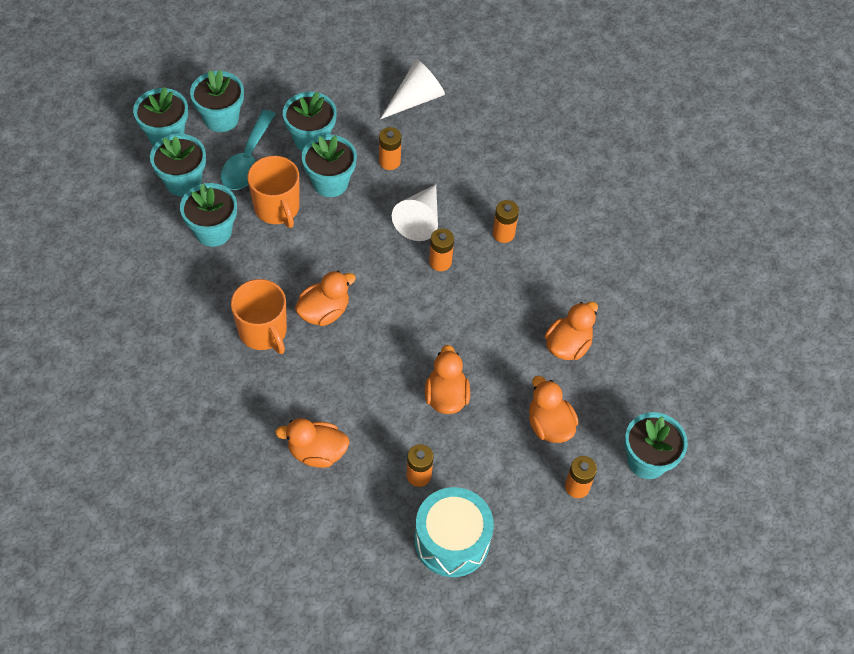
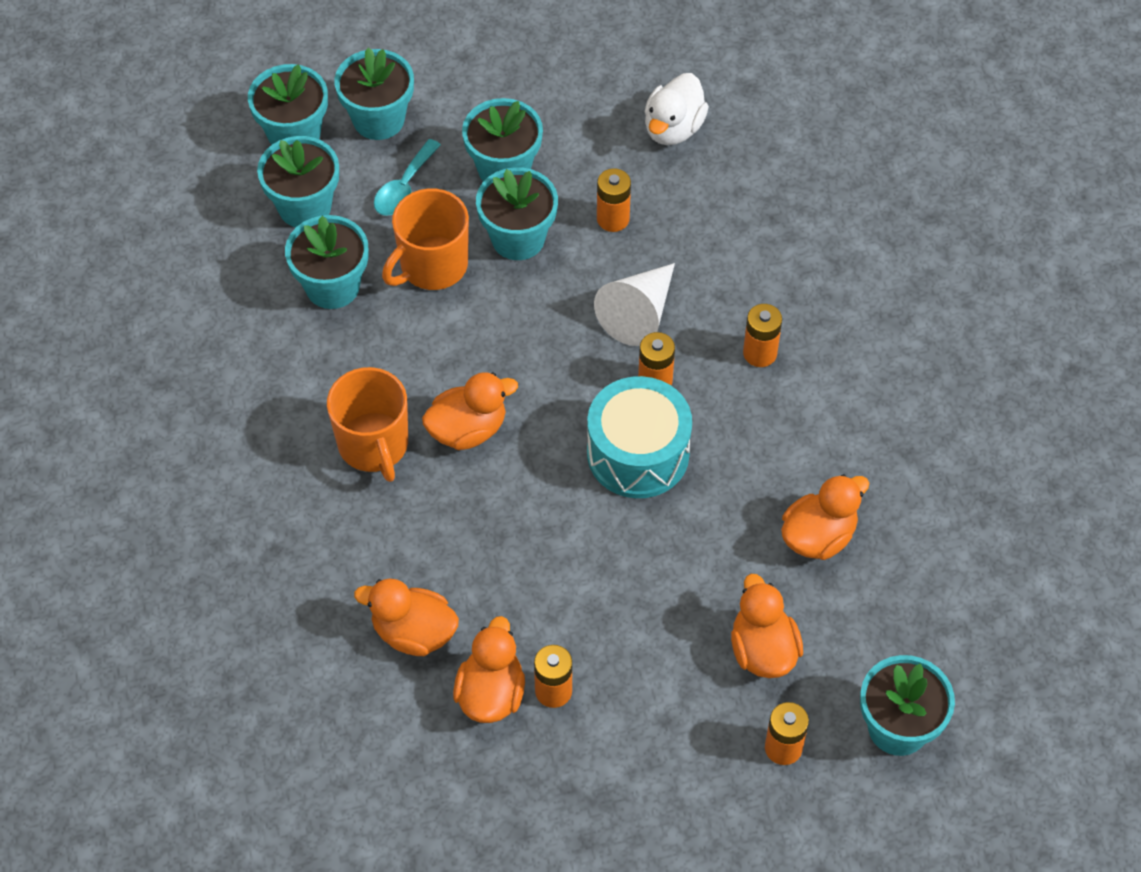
camera: 15 degrees right, 0 degrees up
(247, 160) = (404, 187): turquoise spoon -> turquoise spoon, size x0.66
(277, 208) = (432, 266): orange mug -> orange mug turned 60 degrees clockwise
(415, 99) = (673, 128): white cone -> white duck
(446, 396) = (619, 582): orange duck -> orange duck (491, 693)
(452, 540) = (580, 793): turquoise drum -> turquoise drum (638, 453)

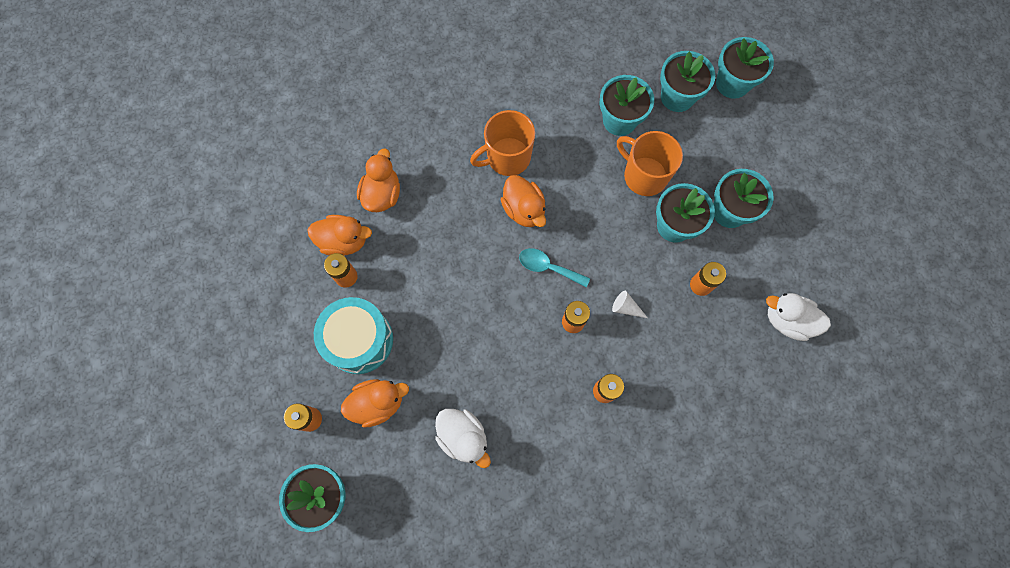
camera: 85 degrees right, 15 degrees up
(378, 119) = (755, 130): turquoise flower pot -> none
(404, 187) = (703, 152): turquoise spoon -> turquoise spoon (548, 267)
(638, 453) = (516, 314): turquoise drum -> turquoise drum (359, 340)
(639, 313) = (625, 307): white cone -> white cone, size x0.50
(818, 536) = (463, 437): orange duck -> white duck

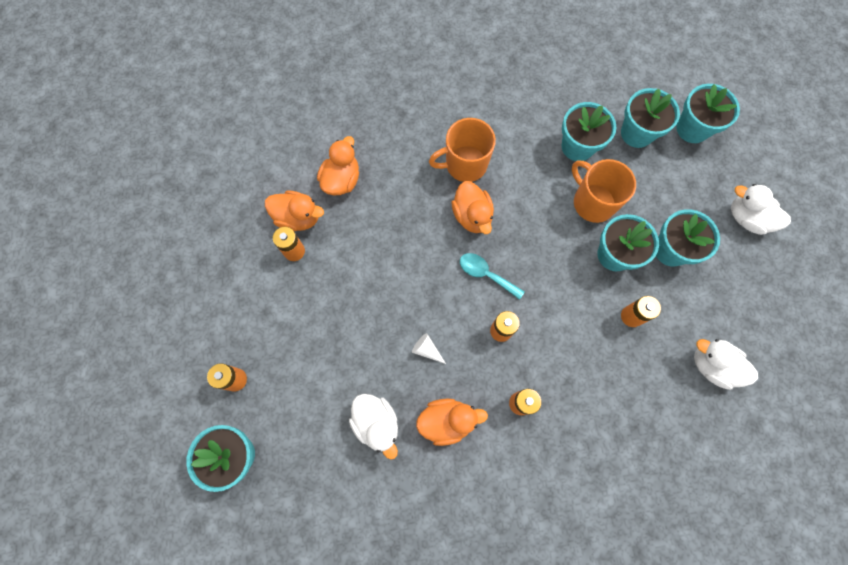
camera: 10 degrees right, 0 degrees up
(359, 340) = (295, 313): turquoise drum -> none
(378, 403) = (301, 376): orange duck -> orange duck (447, 421)
(625, 307) = (554, 326): white cone -> white cone (426, 350)
(799, 167) = (747, 218): none -> white duck

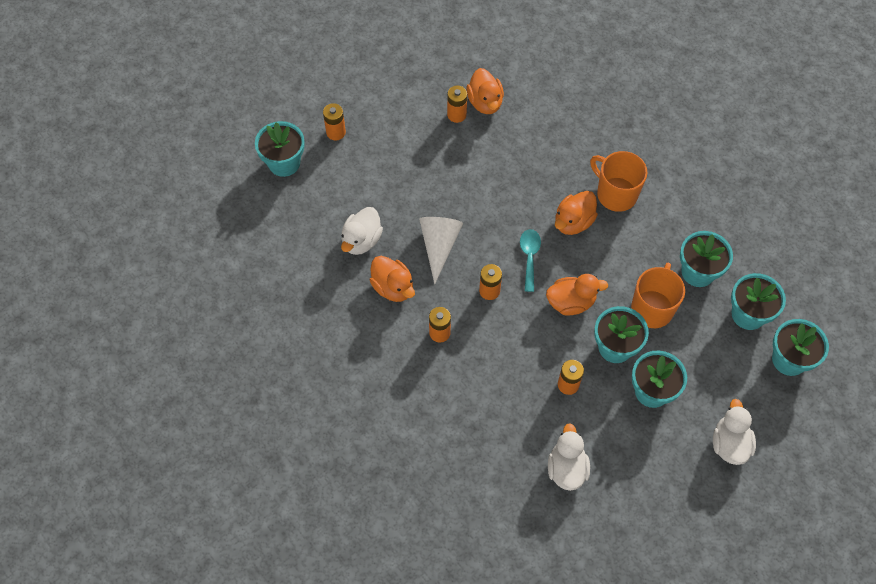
camera: 60 degrees right, 10 degrees down
(341, 180) = (537, 114): orange duck -> orange duck (571, 302)
(426, 350) = (439, 245): white cone -> white cone, size x2.02

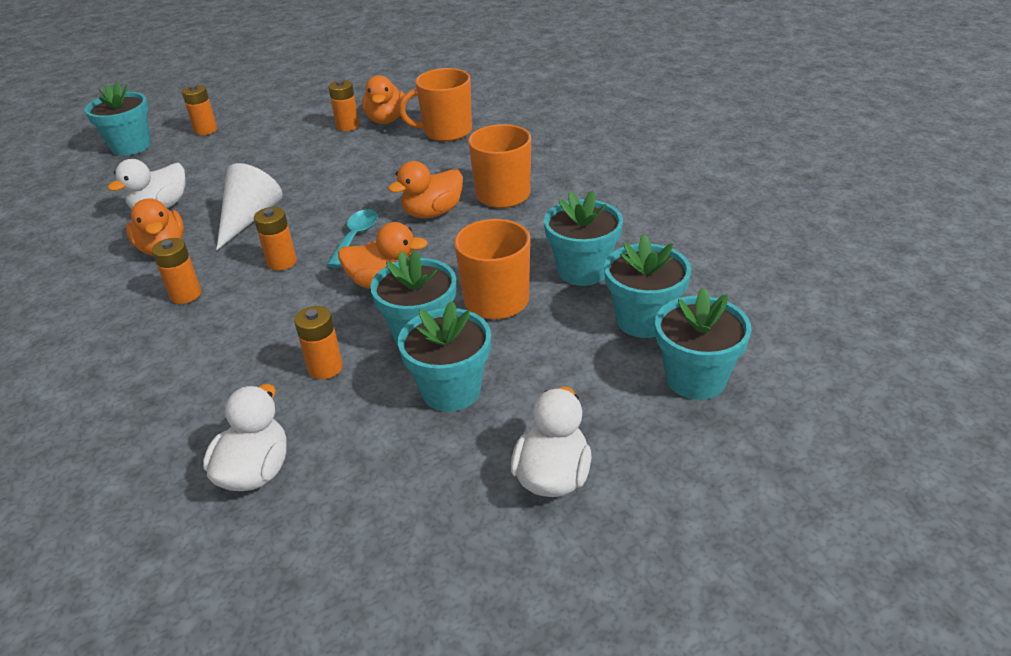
camera: 15 degrees right, 25 degrees down
(542, 115) = (446, 131): none -> orange mug

